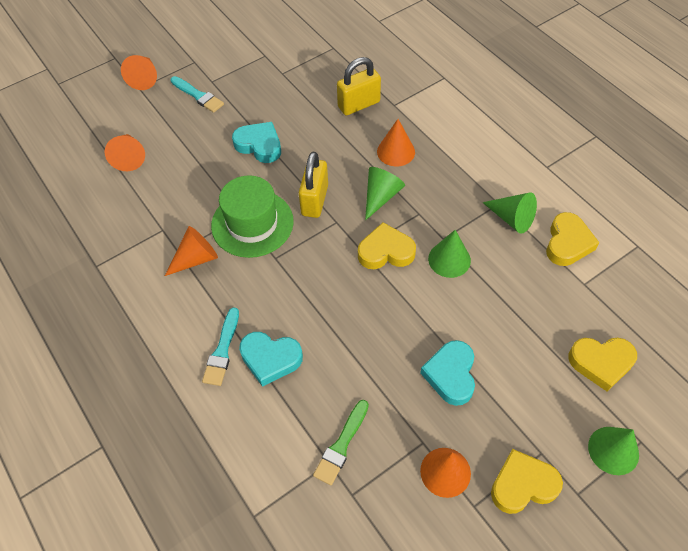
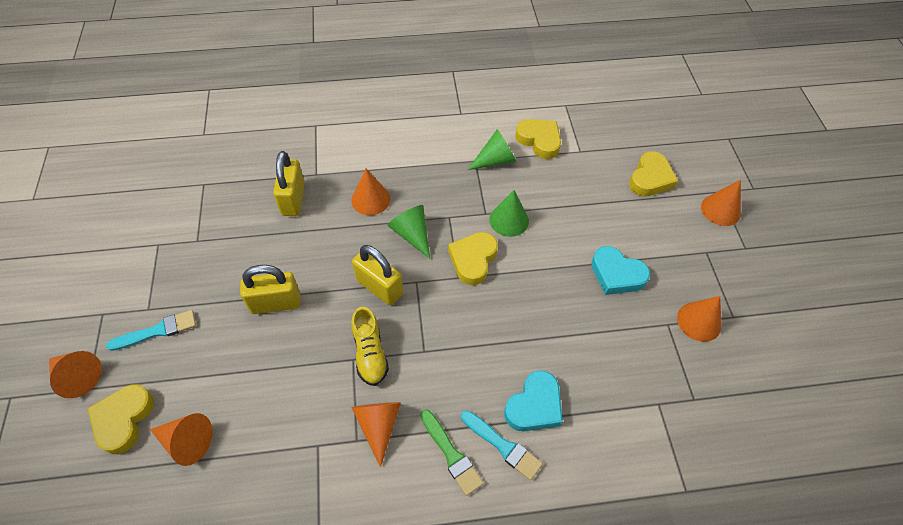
camera: 65 degrees left, 0 degrees up
(252, 223) = (370, 353): green hat -> yellow shoe
(259, 145) = (276, 303): turquoise heart -> yellow padlock
(341, 445) = (646, 386): green brush -> green brush (451, 454)
(523, 485) = (727, 277): yellow heart -> yellow heart (124, 419)
(613, 450) = (720, 210): green cone -> orange cone

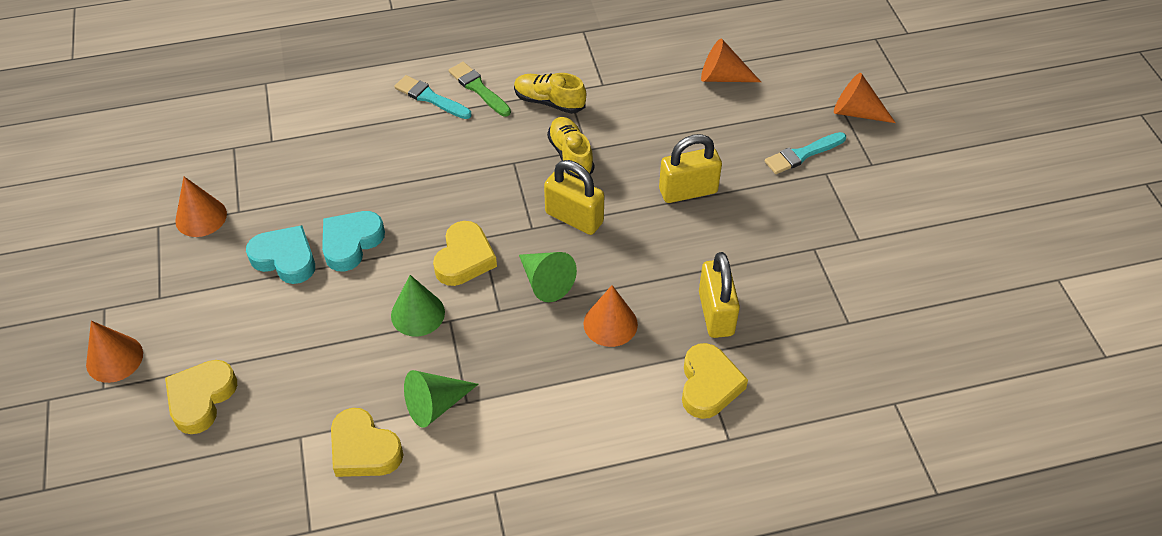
camera: 175 degrees right, 5 degrees down
(124, 419) = (789, 86): yellow heart -> yellow heart (708, 385)
(379, 425) = (549, 102): orange cone -> yellow shoe
(534, 406) = (398, 128): turquoise heart -> turquoise heart (351, 243)

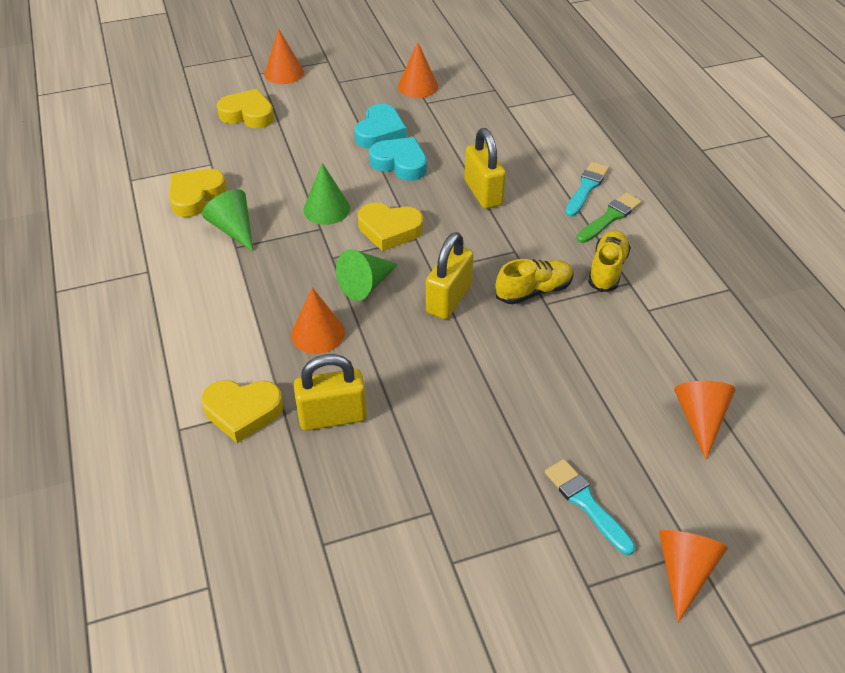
camera: 85 degrees right, 5 degrees down
(688, 191) = (502, 389): yellow padlock -> yellow padlock (483, 193)

